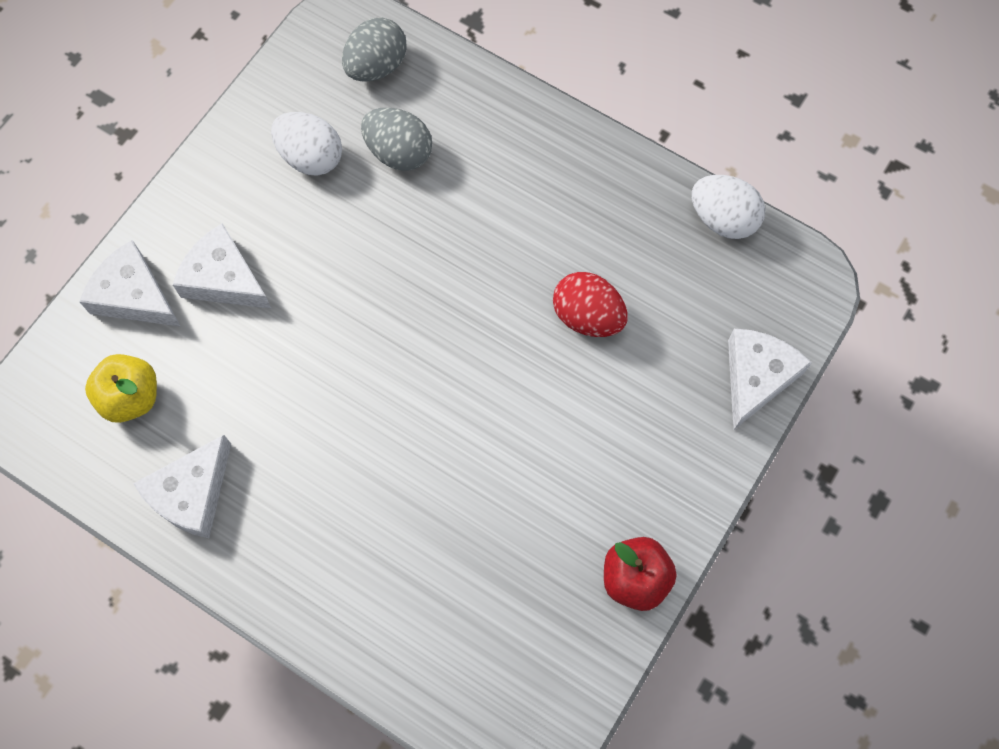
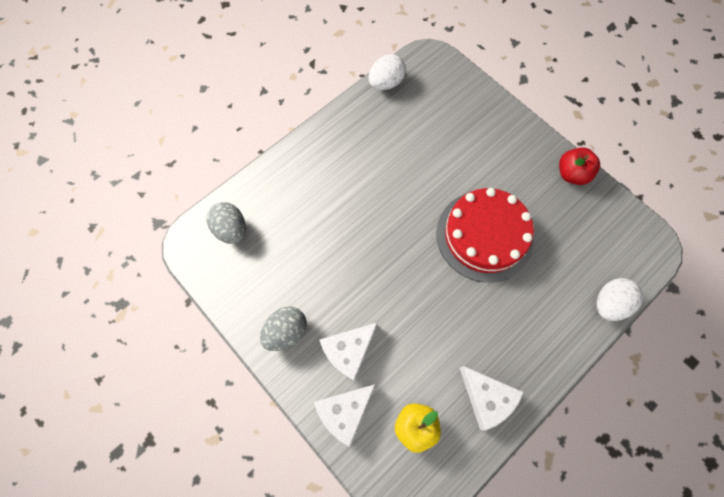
camera: 75 degrees left, 0 degrees up
(311, 157) = (281, 281): white egg -> white egg (609, 303)
(399, 152) = (295, 230): grey egg -> grey egg (286, 332)
(467, 442) = (484, 235): none -> red cake
(587, 316) = (425, 158): red egg -> none
(756, 377) = (476, 93): white cheese -> none

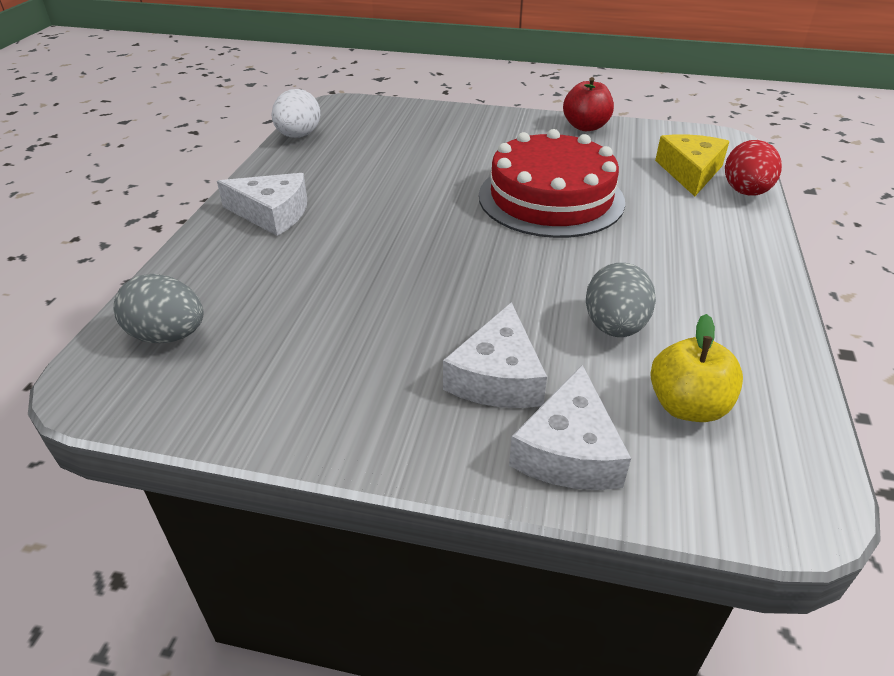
camera: 35 degrees left, 30 degrees down
(286, 332) = (372, 406): grey egg -> grey egg (614, 327)
(487, 398) = (734, 327): white cheese -> white cheese (272, 214)
(594, 263) = (690, 172): none -> yellow cheese
(609, 303) = (745, 192): white egg -> red egg

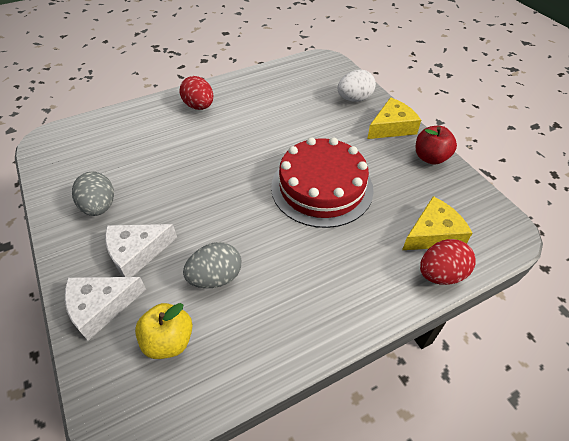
camera: 50 degrees right, 10 degrees up
(168, 336) = (87, 138): grey egg -> grey egg (99, 207)
(272, 214) = (199, 106): white cheese -> red egg
(298, 136) = (277, 69): white egg -> white egg (354, 99)
(512, 123) = (392, 127): none -> yellow cheese

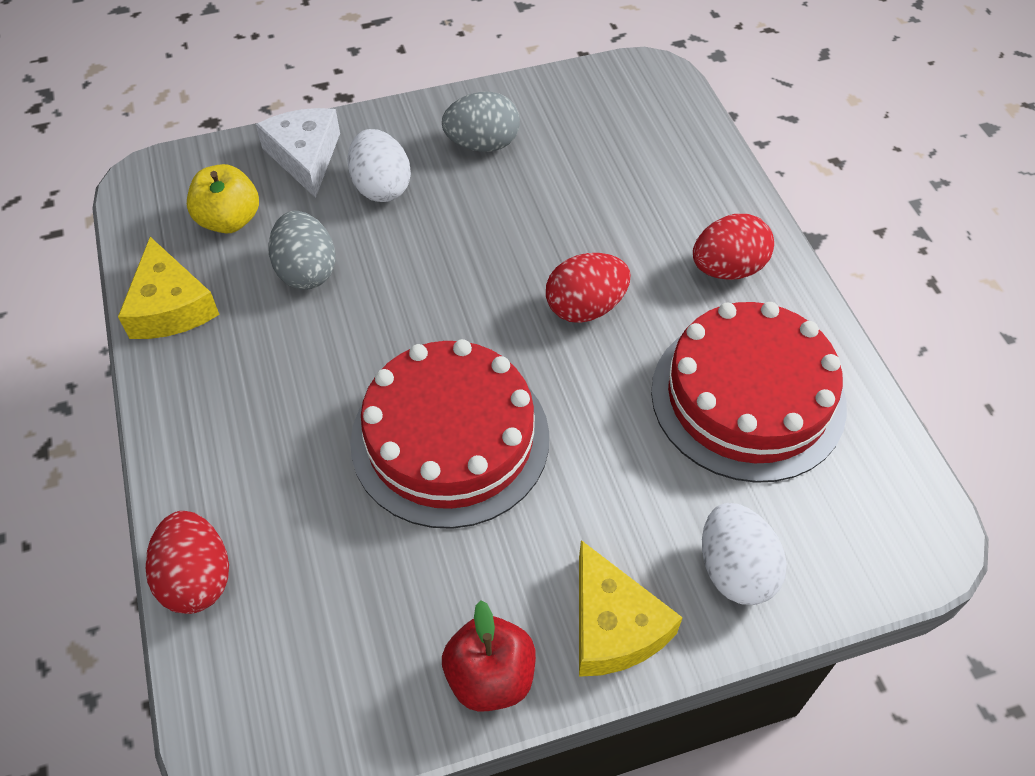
camera: 100 degrees right, 5 degrees up
(137, 252) = (381, 187): white cheese -> white egg
(229, 149) = (585, 307): none -> red egg
(272, 98) = (748, 397): none -> red cake
(433, 234) = (283, 599): yellow cheese -> yellow cheese (170, 306)

